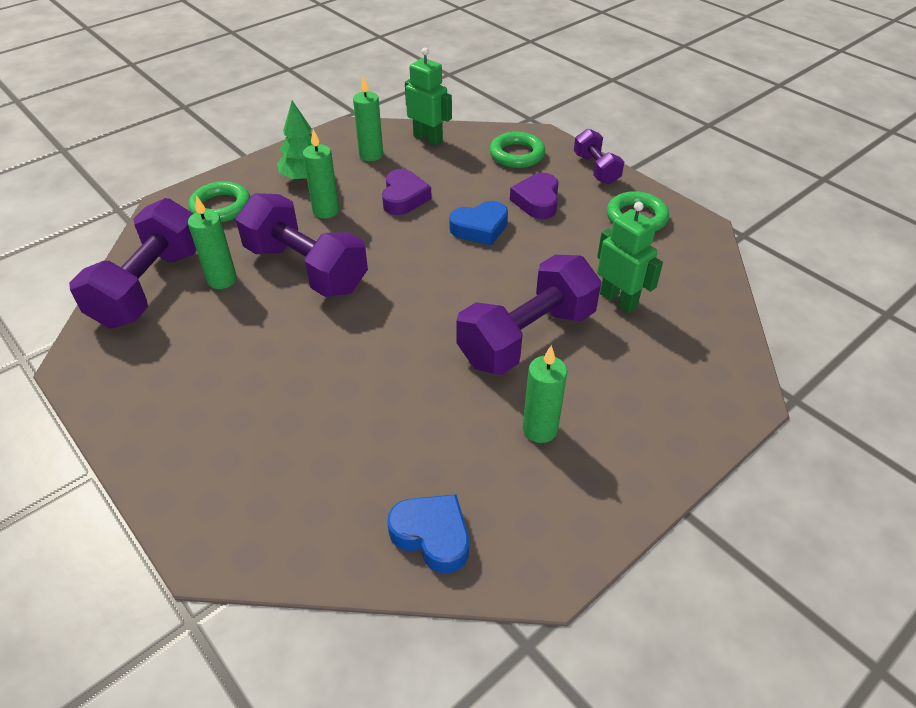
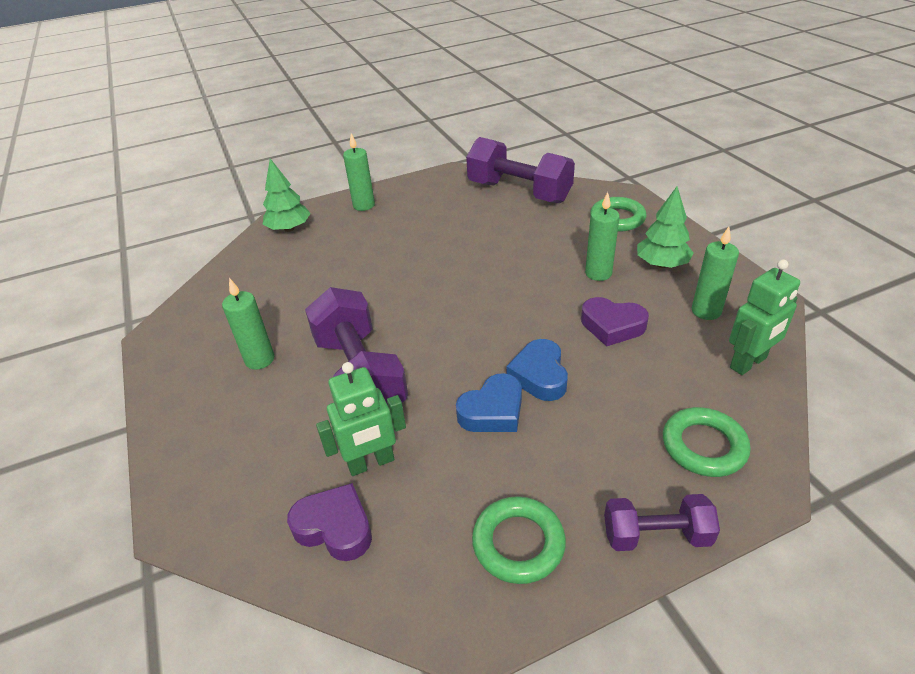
camera: 110 degrees right, 5 degrees down
(222, 280) = (514, 220): green candle -> green candle (364, 205)
(246, 524) = (289, 229): none -> green tree
(306, 268) = (513, 258): purple dumbbell -> none
(432, 536) = (223, 293): blue heart -> blue heart (493, 411)
(537, 201) = (582, 439): purple heart -> purple heart (335, 527)

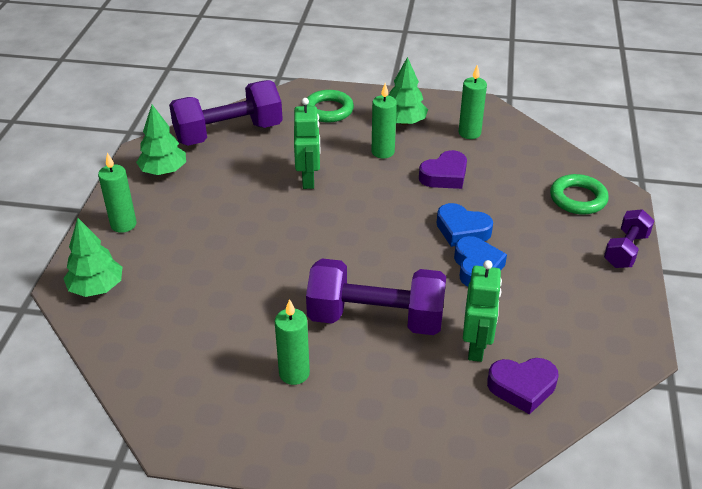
camera: 60 degrees left, 0 degrees up
(335, 527) = (522, 387): purple heart -> purple heart turned 150 degrees counterclockwise
(439, 190) = (163, 171): none -> green tree
(518, 543) = (594, 306): green ring -> none
(748, 363) = (529, 145): green robot -> green robot (308, 179)

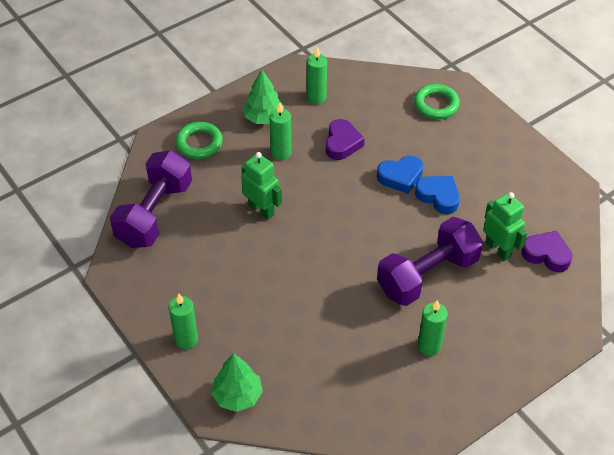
camera: 45 degrees left, 10 degrees up
(163, 171) = (152, 278): green tree -> none
(522, 387) = (546, 254): purple heart -> purple heart turned 105 degrees counterclockwise
(626, 250) = (499, 124): purple dumbbell -> none

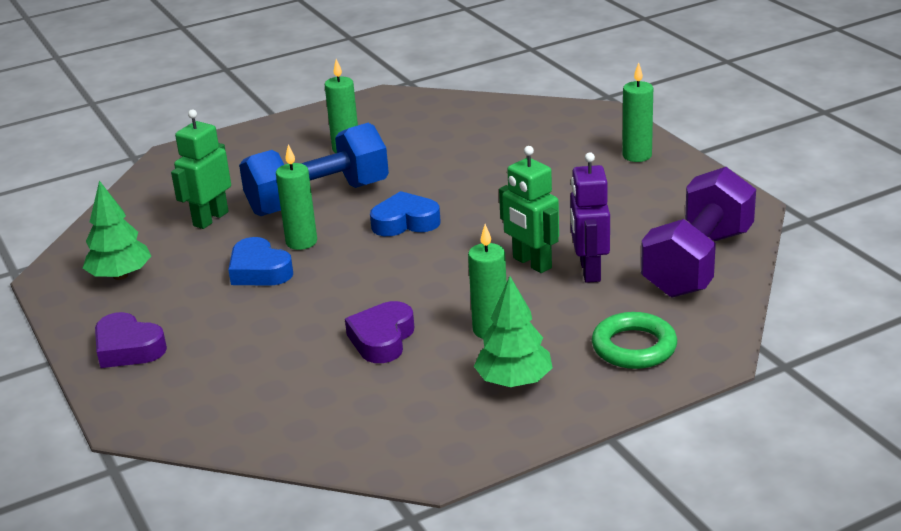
camera: 170 degrees left, 20 degrees down
(224, 204) = (589, 271): none -> purple robot
(237, 395) = (575, 121): green tree -> green tree (120, 276)
(316, 97) = (407, 411): green candle -> green candle (301, 242)
(400, 177) = (305, 294): blue heart -> blue heart (405, 222)
(427, 275) = (318, 199): purple dumbbell -> blue dumbbell
(436, 104) = (189, 390): green ring -> none
(498, 249) = (210, 219): green robot -> green robot turned 60 degrees clockwise
(546, 254) = (151, 213): purple heart -> purple heart (128, 348)

